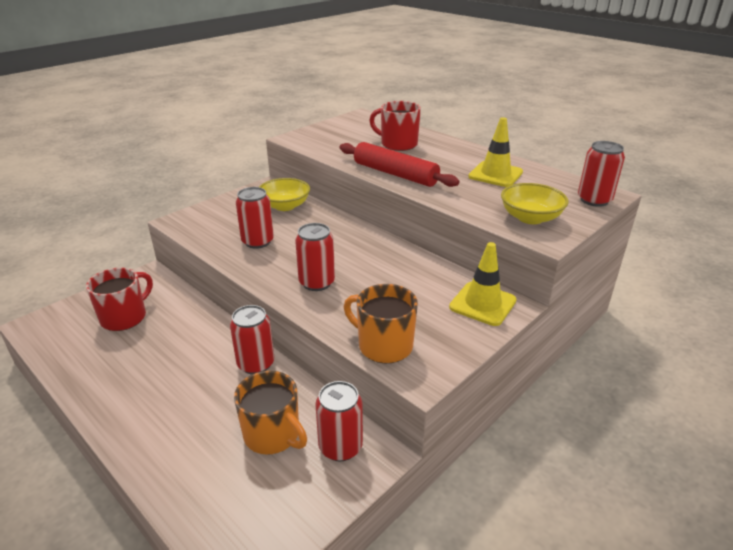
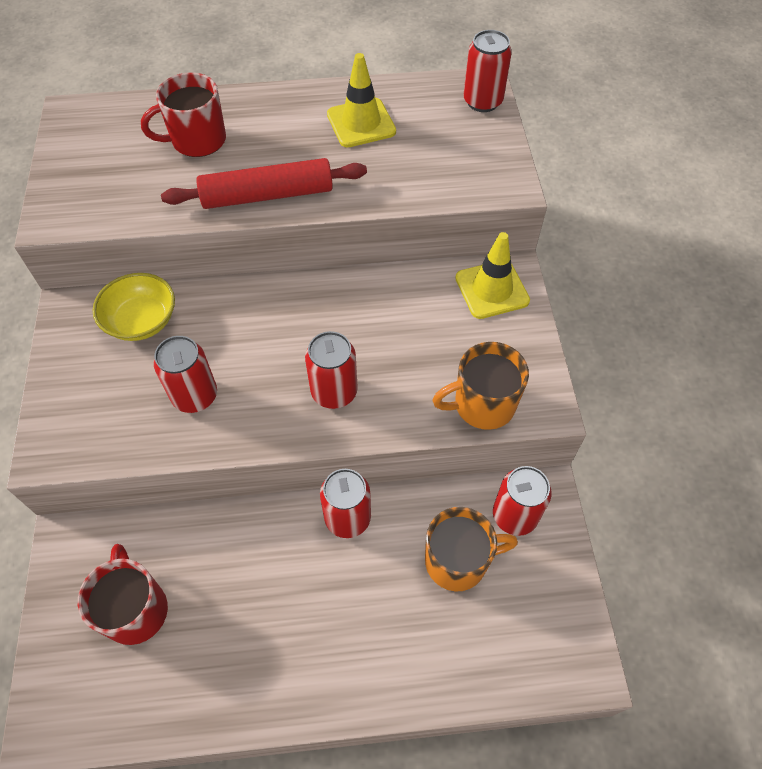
camera: 50 degrees left, 25 degrees up
(530, 218) = (466, 167): yellow bowl -> none

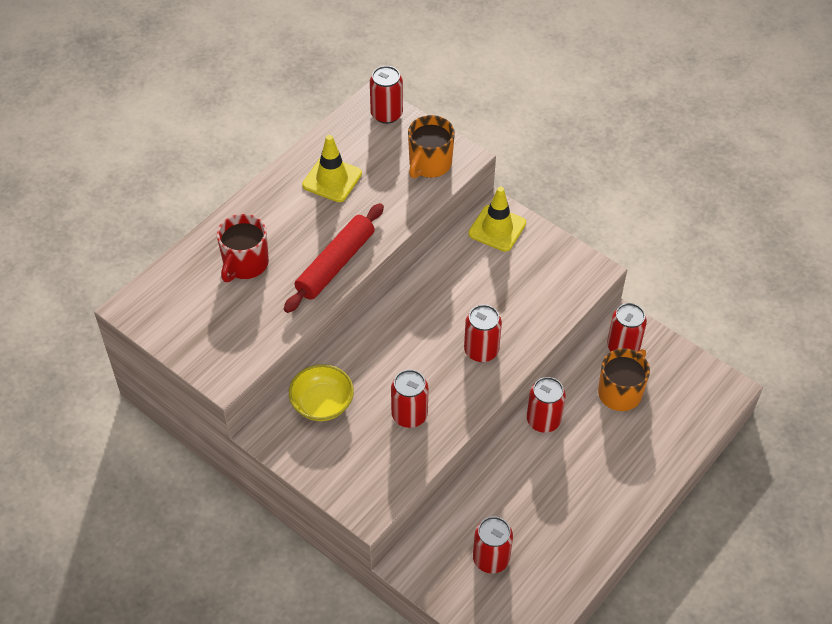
camera: 45 degrees left, 5 degrees down
(136, 609) = (491, 559): red mug -> red can
(482, 404) = (563, 294): orange mug -> orange mug (429, 164)

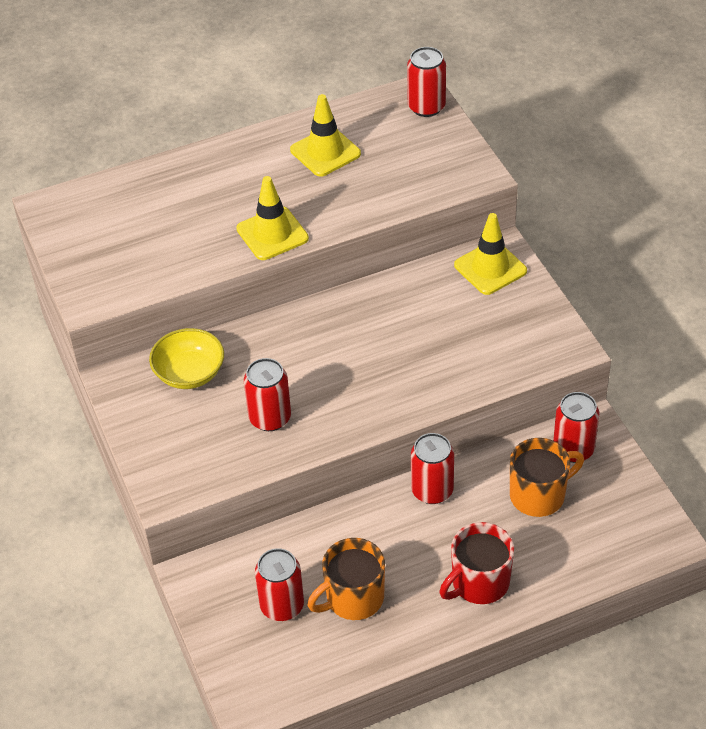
camera: 30 degrees right, 5 degrees down
(245, 264) = (183, 203): red mug -> red mug (479, 583)
(335, 264) = (272, 234): red rolling pin -> yellow traffic cone
(429, 164) = (438, 169): orange mug -> orange mug (353, 598)
(481, 350) = (389, 383): red can -> none

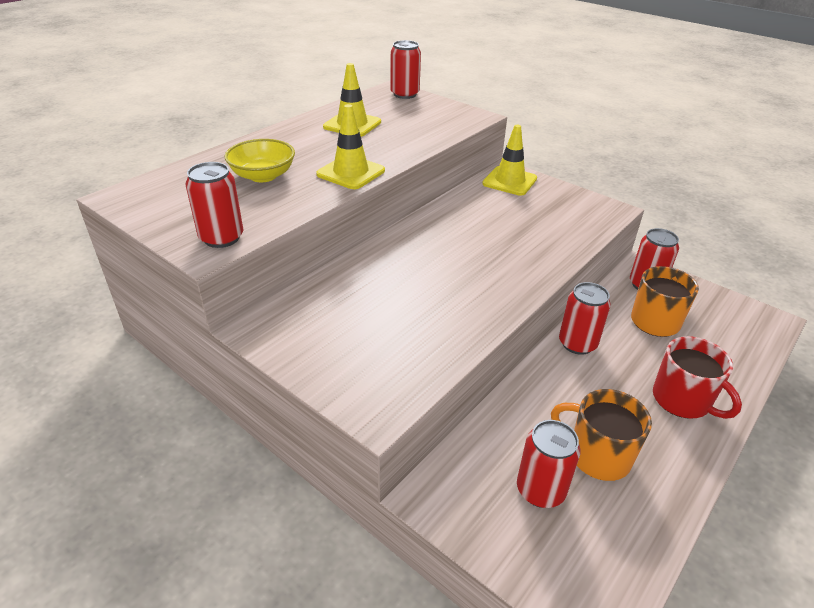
camera: 30 degrees left, 10 degrees down
(189, 373) = (327, 303): yellow bowl -> yellow bowl (263, 176)
(270, 418) = (430, 315): red can -> red can (221, 238)
(353, 598) = (597, 455): orange mug -> orange mug turned 90 degrees clockwise
(479, 583) = (682, 400): red mug -> red mug turned 60 degrees counterclockwise

